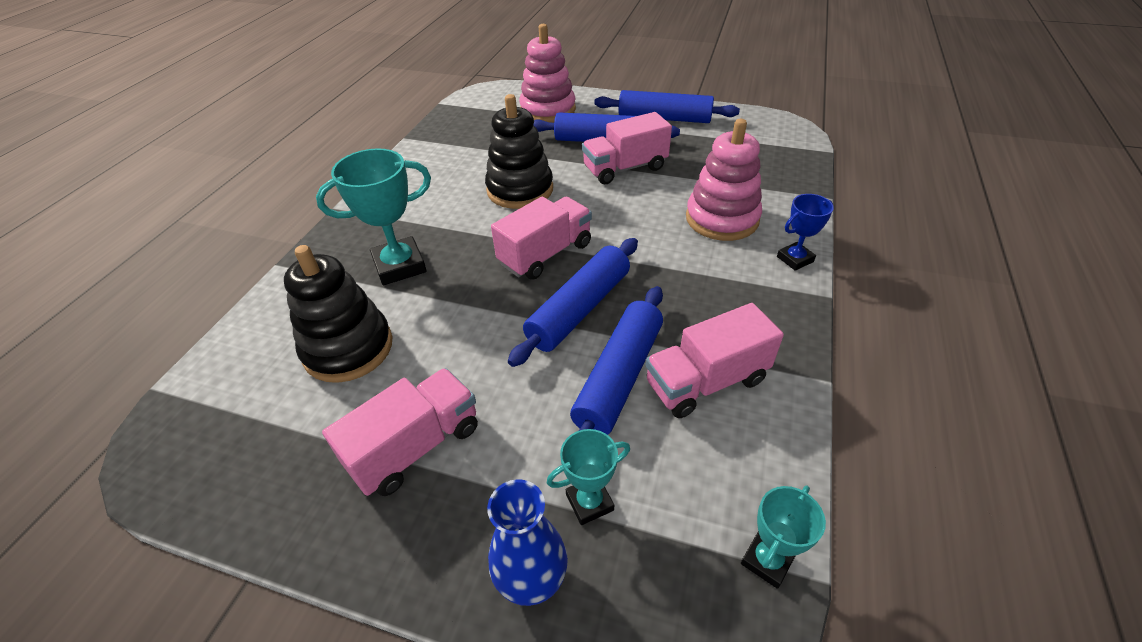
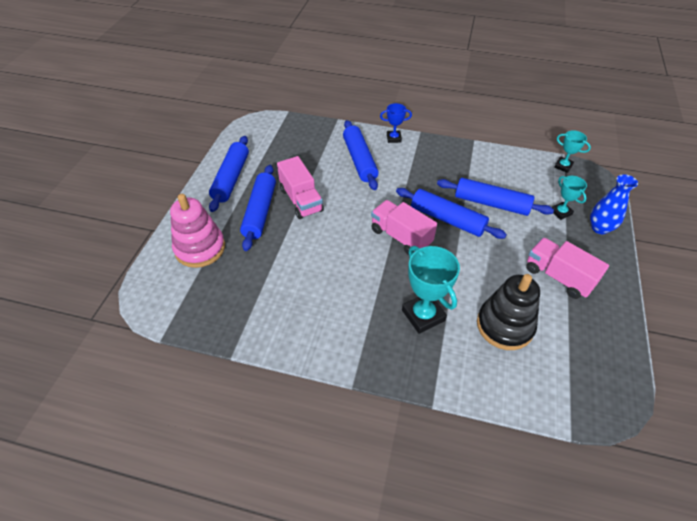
camera: 95 degrees left, 5 degrees up
(520, 190) = (327, 256): black stacking toy -> none
(706, 381) = (485, 175): pink truck -> none
(722, 219) = (359, 160): pink stacking toy -> blue rolling pin
(795, 259) = (394, 138): blue trophy -> blue trophy turned 60 degrees counterclockwise

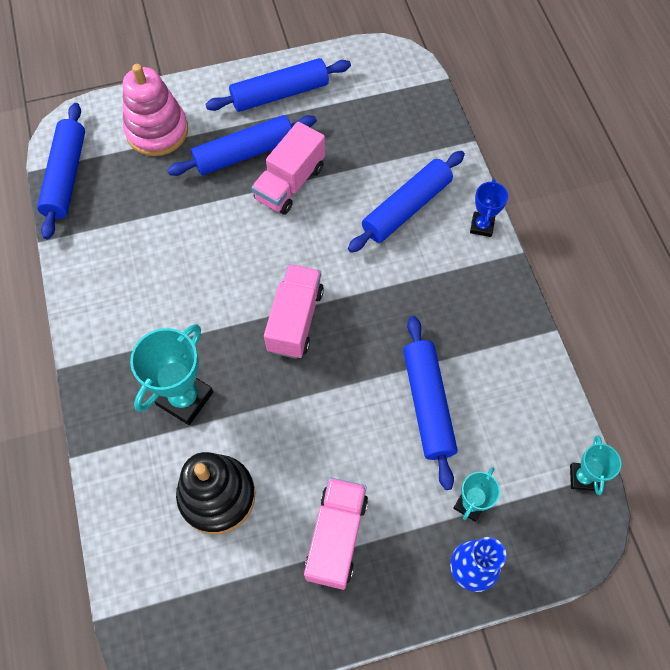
camera: 60 degrees right, 15 degrees up
(394, 138) = (482, 226): blue trophy -> blue trophy turned 45 degrees clockwise
(447, 219) = (360, 361): blue rolling pin -> blue rolling pin (66, 176)

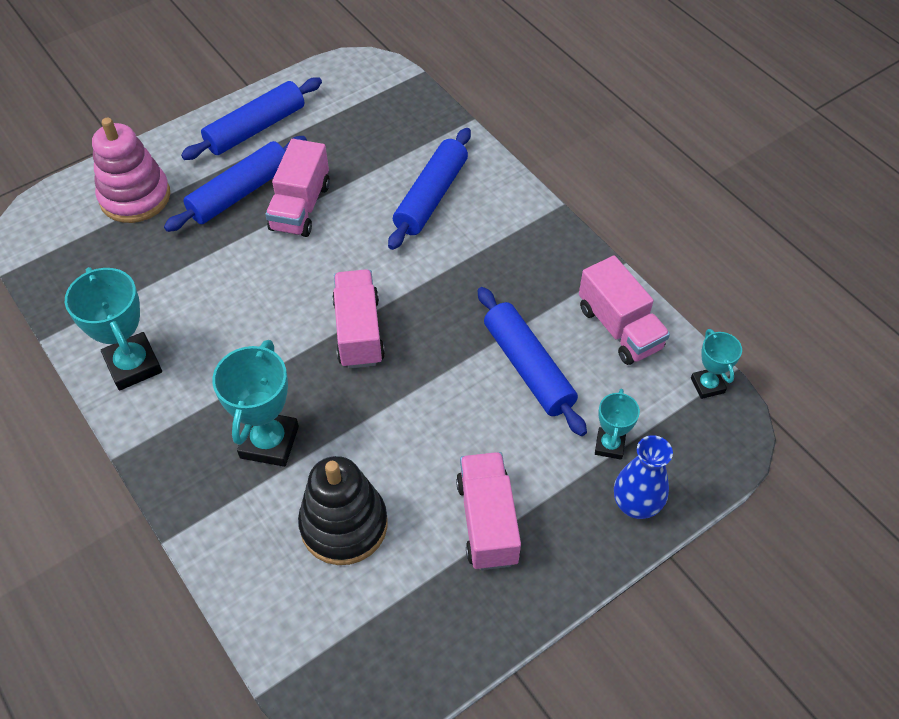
camera: 20 degrees left, 10 degrees down
(66, 176) = (48, 268): blue rolling pin -> none
(102, 289) = (133, 365): none -> turquoise trophy
(482, 226) = (513, 192): blue trophy -> none
(524, 393) = (619, 328): none -> pink truck

